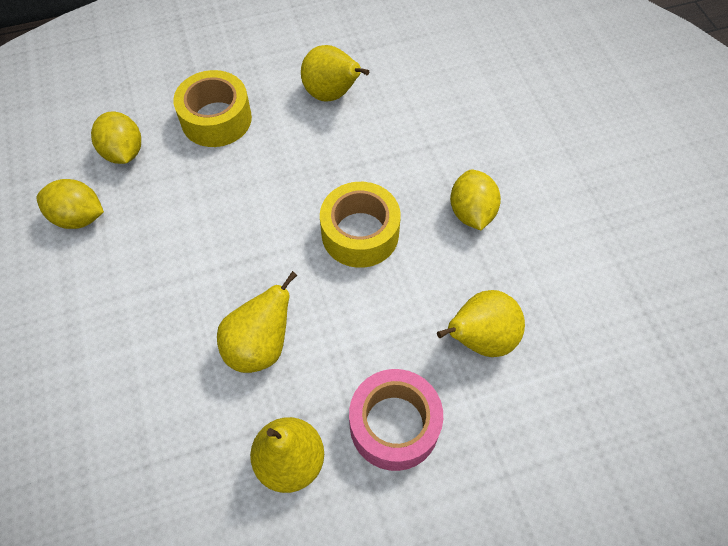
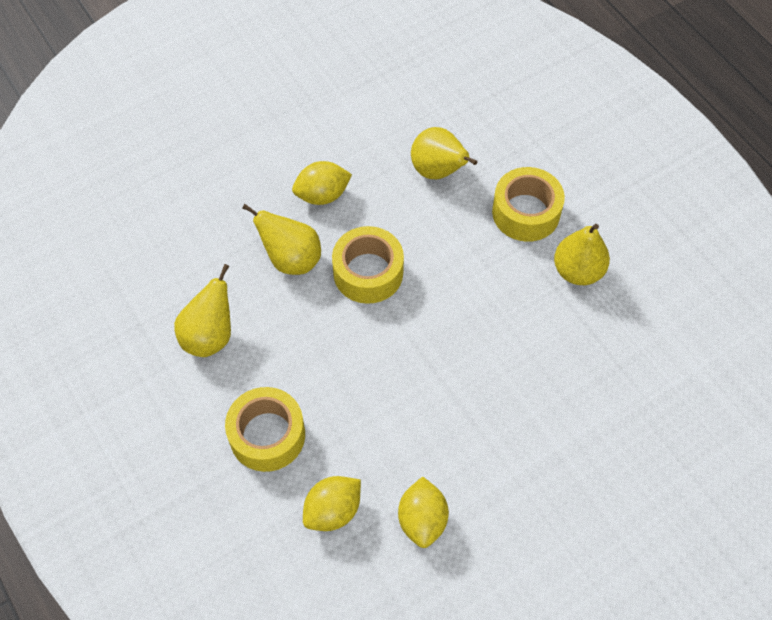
camera: 105 degrees left, 0 degrees up
(260, 346) = (497, 318): yellow pear -> yellow pear (291, 259)
(394, 425) = (526, 212): pink tape -> yellow tape

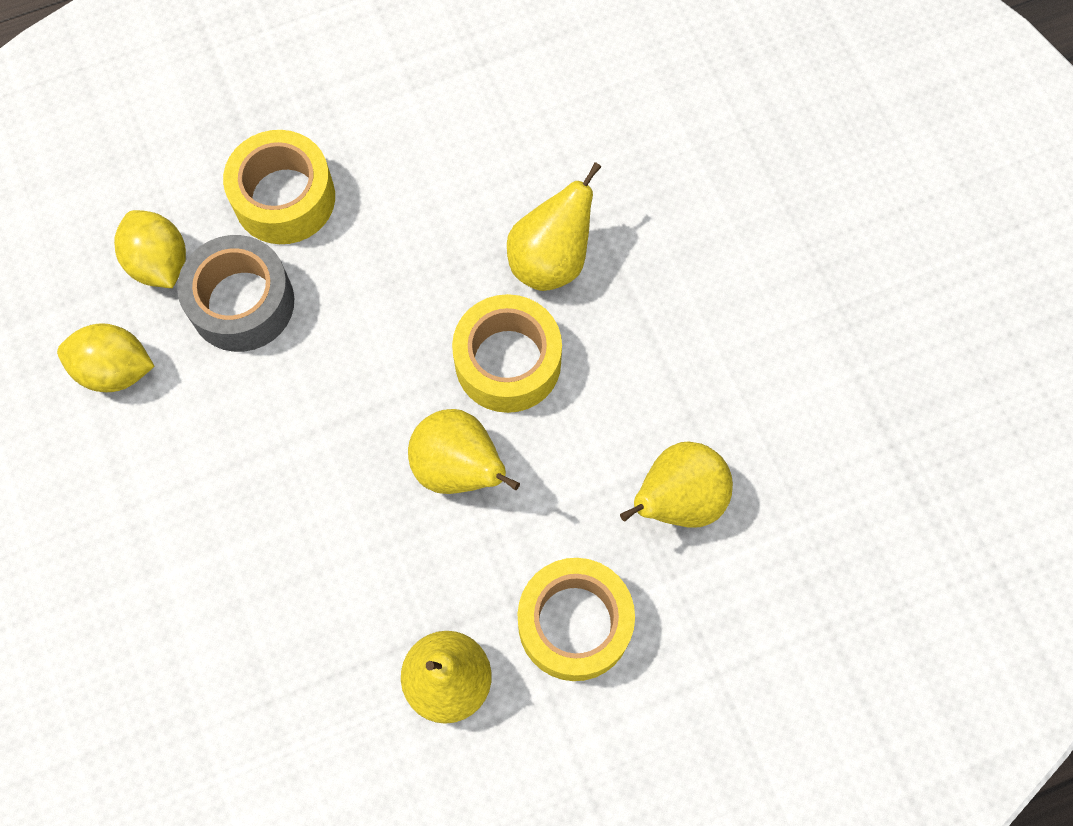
camera: 100 degrees right, 10 degrees up
(210, 336) = (447, 144): yellow pear -> yellow pear (459, 468)
(322, 195) = (658, 318): yellow lemon -> none
(355, 445) = (242, 303): none -> grey tape

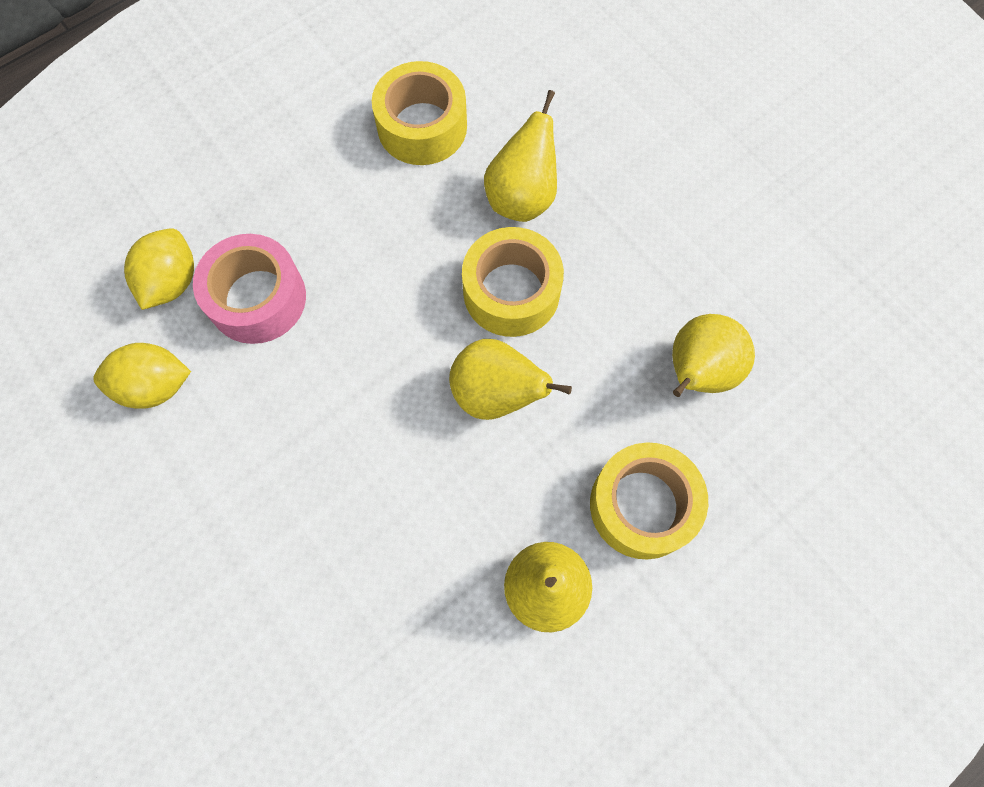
camera: 15 degrees left, 0 degrees up
(159, 263) = (172, 282): yellow lemon -> yellow lemon turned 60 degrees clockwise
(242, 303) = (257, 298): grey tape -> pink tape
(284, 198) = (271, 200): yellow tape -> yellow tape (422, 126)

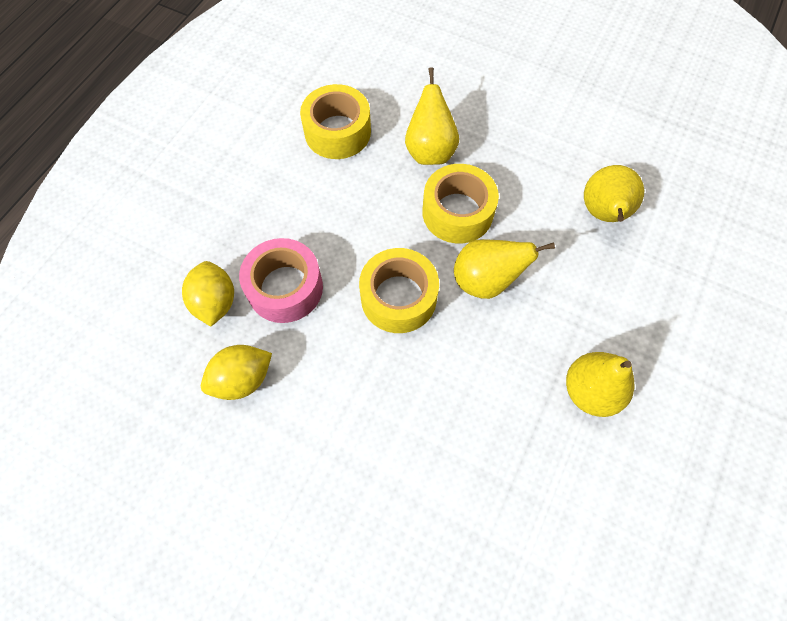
camera: 25 degrees left, 5 degrees down
(642, 505) = (619, 310): yellow tape -> yellow tape (398, 297)

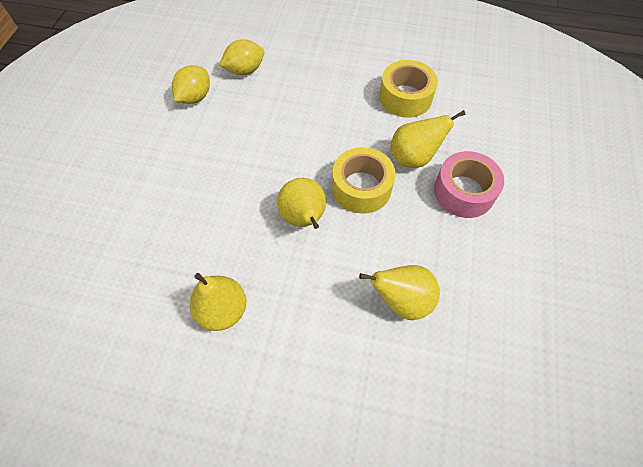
camera: 75 degrees right, 5 degrees down
(242, 379) = (195, 97): yellow lemon -> yellow lemon turned 75 degrees clockwise
(285, 288) = (264, 101): pink tape -> pink tape (464, 192)
(398, 297) = (274, 165): yellow tape -> none

